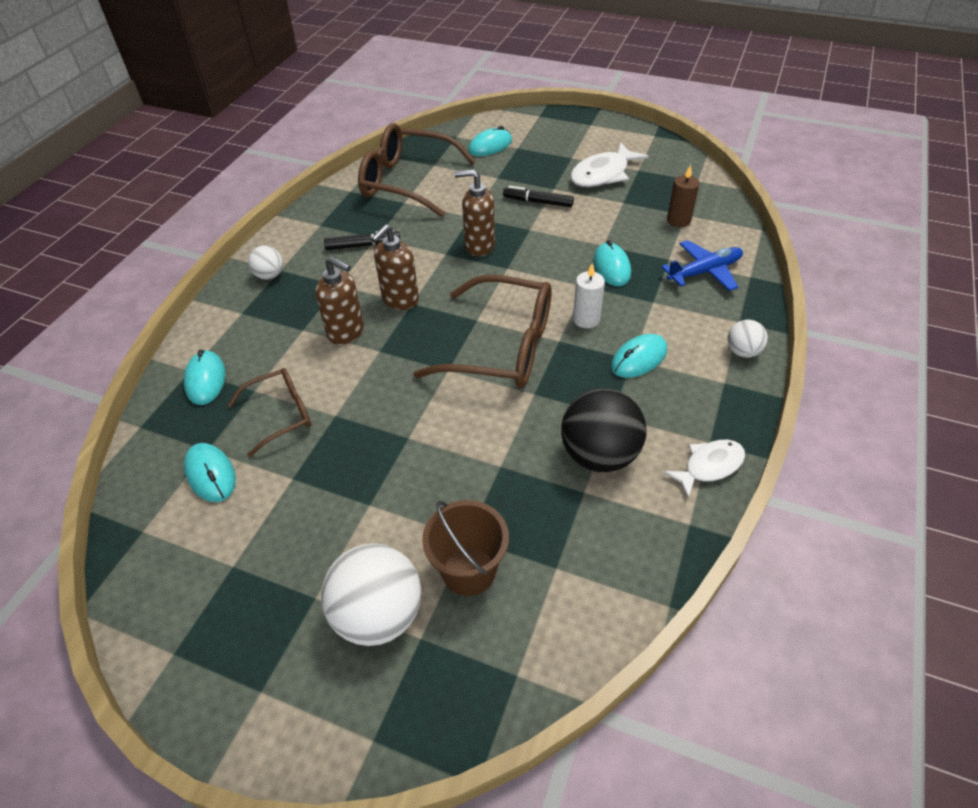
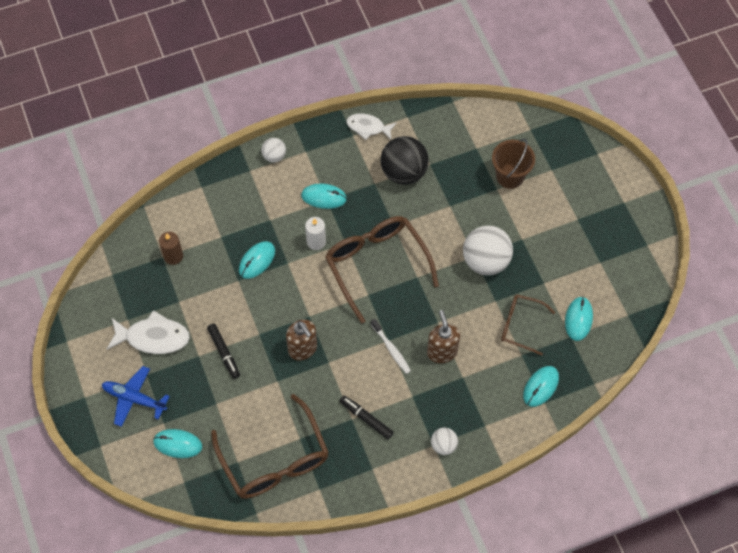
camera: 135 degrees left, 15 degrees up
(378, 614) = (559, 191): white ball -> white ball (485, 261)
(400, 299) = (391, 349): brown soap dispenser -> white toothbrush
(704, 272) = (218, 211): blue plane -> blue plane (134, 398)

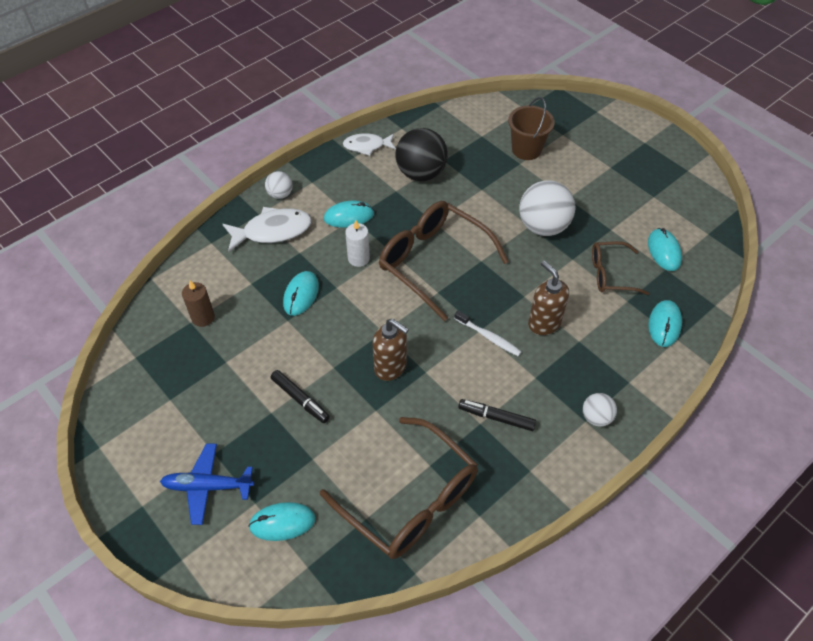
camera: 20 degrees left, 10 degrees down
(153, 337) = (208, 409): white fish -> white fish (272, 231)

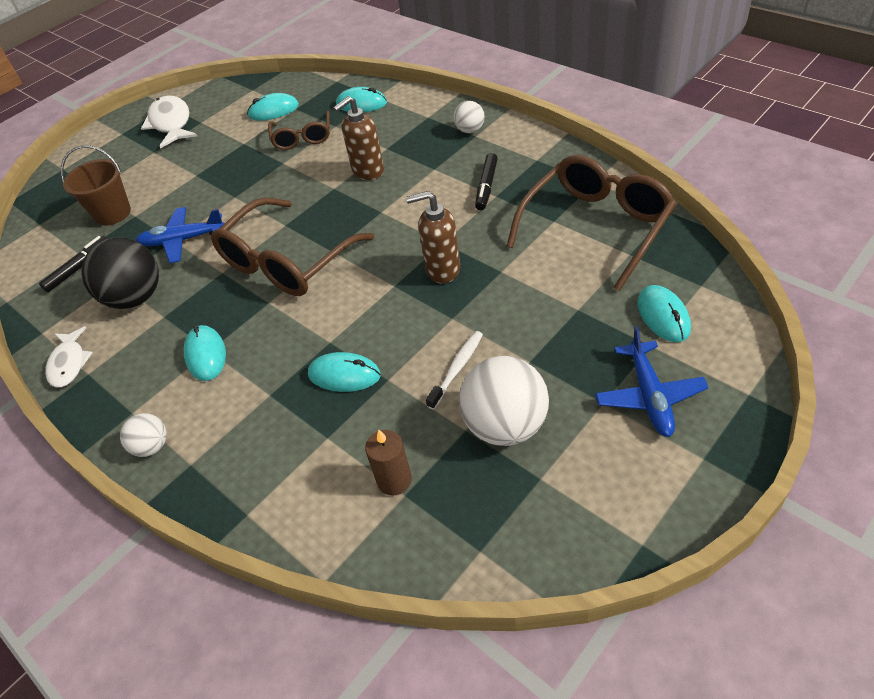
camera: 90 degrees left, 5 degrees down
(272, 231) = (227, 437): white fish -> white fish (171, 123)
(300, 399) = (504, 337): black marker -> black marker (79, 268)
(358, 258) = (281, 329): white candle -> none
(390, 367) = (442, 270): brown soap dispenser -> brown soap dispenser turned 120 degrees counterclockwise
(479, 195) = (182, 240): none -> blue plane
(488, 337) = (390, 204): white toothbrush -> white toothbrush (457, 369)
(543, 226) = (236, 187): white ball -> white ball (505, 425)

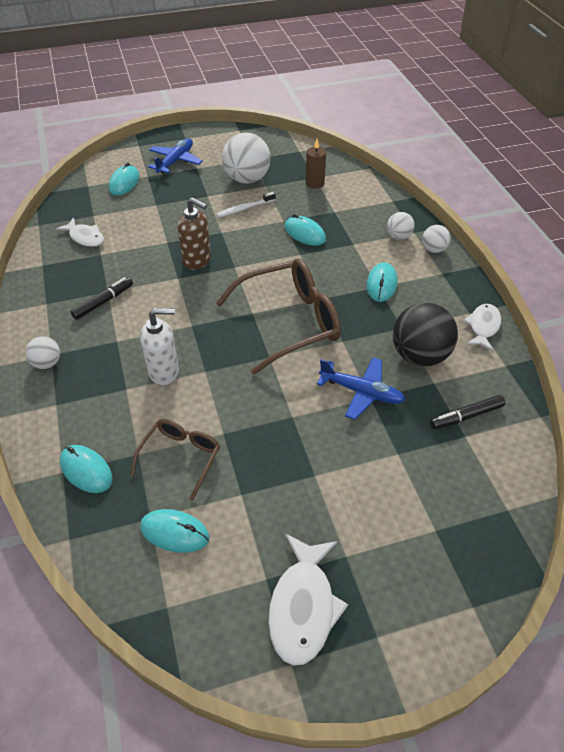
camera: 155 degrees left, 0 degrees up
(113, 213) = (420, 472): brown bucket -> none
(210, 442) = (398, 236): none -> white ball
(367, 171) = (164, 372): brown soap dispenser -> white soap dispenser
(596, 227) = (85, 237): brown glasses -> white fish

